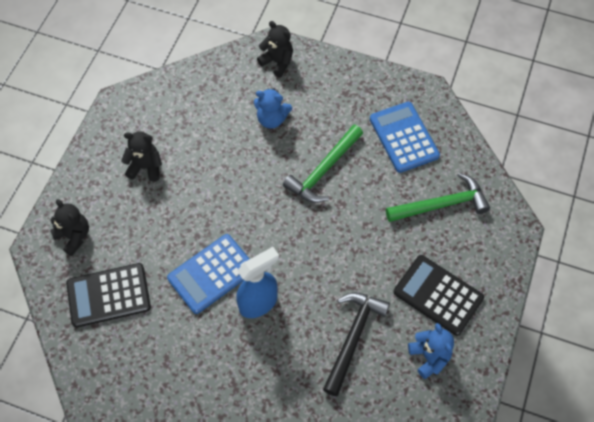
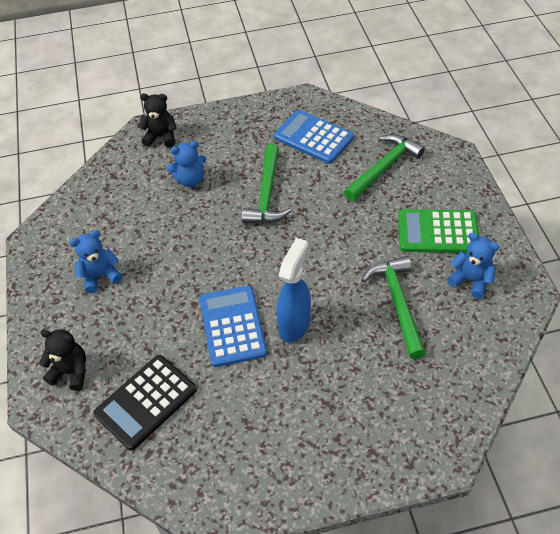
camera: 30 degrees left, 10 degrees down
(145, 167) = (100, 276): black teddy bear -> blue teddy bear
(212, 274) = (232, 326): blue calculator -> blue calculator turned 150 degrees clockwise
(353, 337) = (398, 303): black hammer -> green hammer
(438, 295) = (437, 232): black calculator -> green calculator

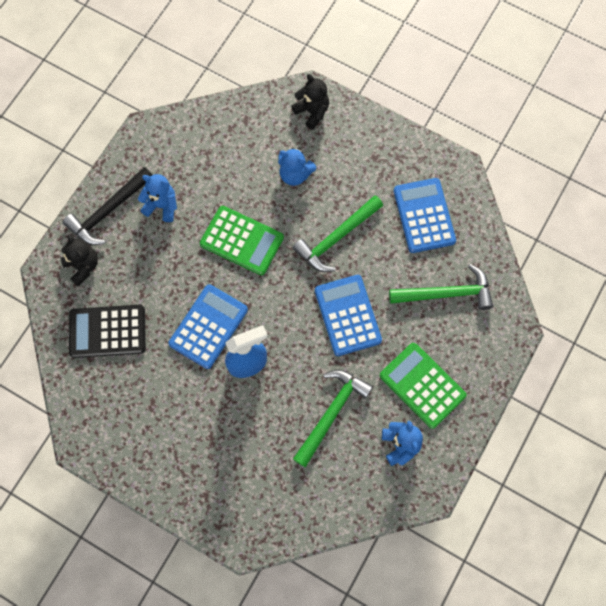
camera: 40 degrees right, 20 degrees up
(54, 315) = (108, 211): none -> black hammer
(195, 249) = (242, 241): none -> green calculator
(332, 233) = (347, 315): none -> blue calculator

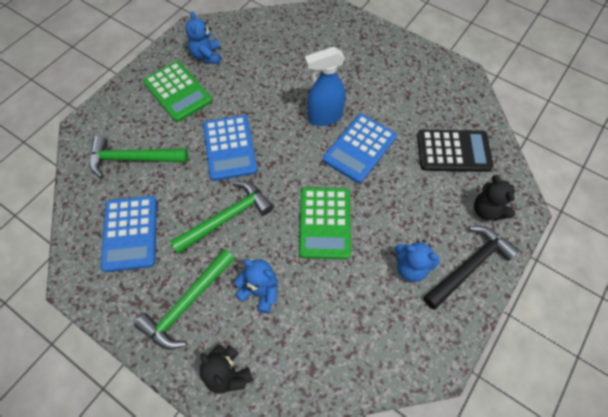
camera: 175 degrees left, 10 degrees down
(242, 241) = (324, 223): green calculator -> green calculator turned 120 degrees counterclockwise
(331, 413) = (257, 79): green hammer -> green hammer (187, 304)

